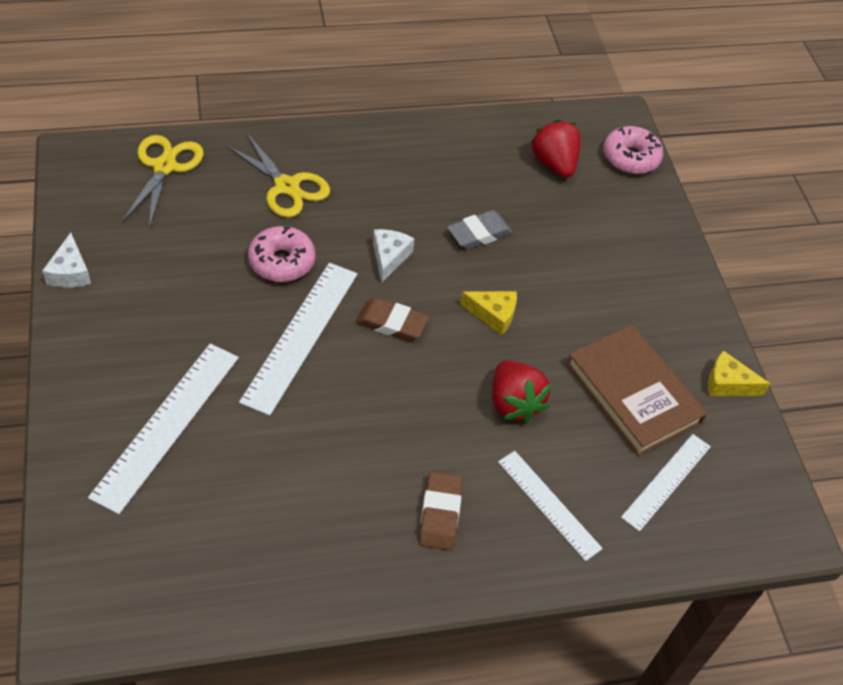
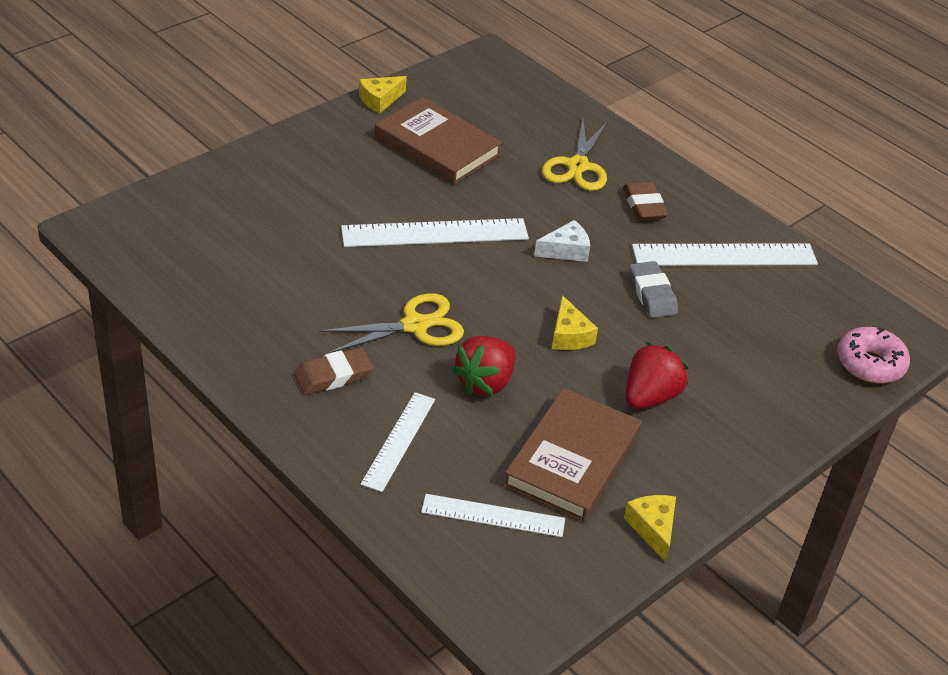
camera: 60 degrees right, 10 degrees down
(70, 272) = (380, 100): white cheese -> yellow cheese
(164, 167) = (526, 99): yellow scissors -> yellow scissors (415, 325)
(167, 425) = (290, 200): white ruler -> white ruler (724, 255)
(179, 267) = (437, 146): none -> brown book
(282, 262) = (497, 194): pink donut -> none
(391, 323) = (497, 278): brown eraser -> brown eraser (644, 205)
(479, 234) = (652, 294): grey eraser -> grey eraser turned 45 degrees clockwise
(554, 164) = (795, 313): red strawberry -> red strawberry (650, 396)

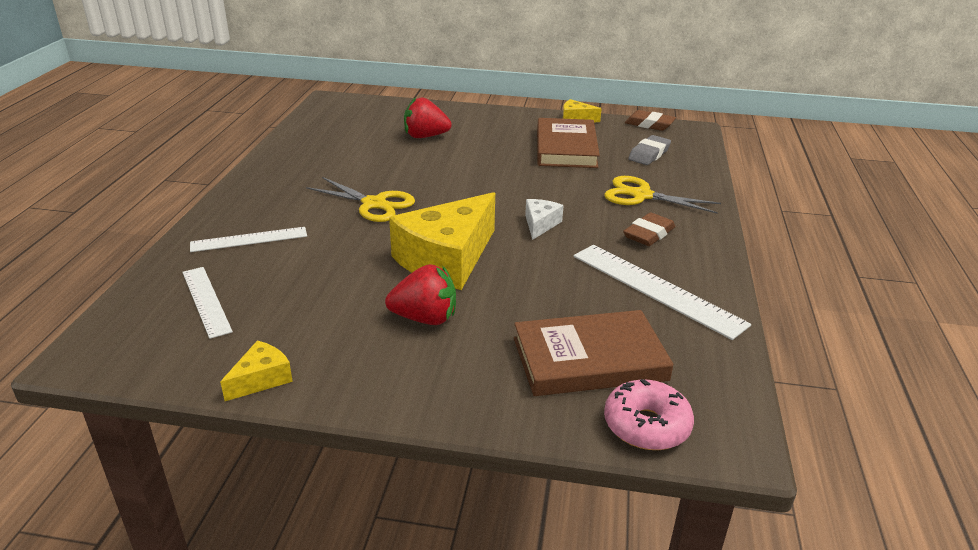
camera: 55 degrees right, 10 degrees down
(333, 376) = (288, 198): brown eraser -> brown eraser (649, 124)
(435, 233) = (478, 177): white ruler -> none
(485, 382) = (349, 247): red strawberry -> red strawberry (425, 136)
(566, 250) = (540, 224): white cheese -> white cheese turned 105 degrees counterclockwise
(569, 335) = (447, 259): yellow cheese -> yellow cheese, size x2.22
(572, 459) = (305, 311): brown book -> brown book (589, 359)
(578, 166) = (641, 195): yellow scissors -> yellow scissors turned 45 degrees clockwise
(652, 294) = (550, 275): grey eraser -> grey eraser (649, 154)

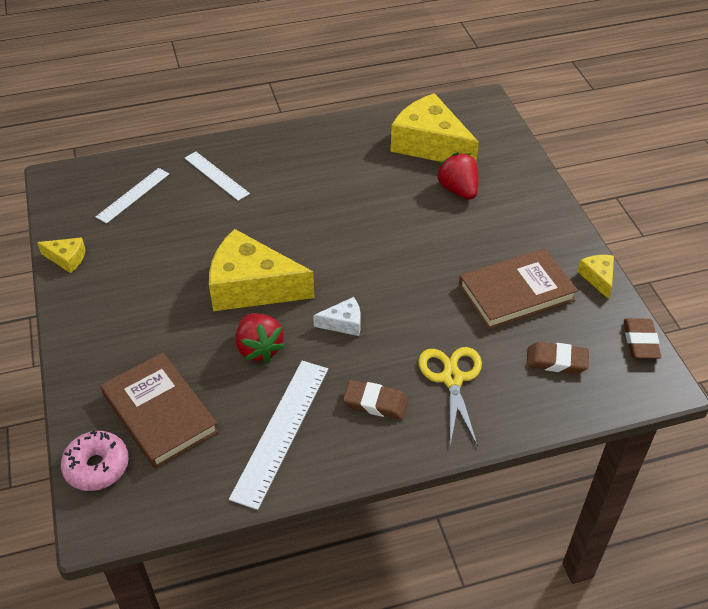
camera: 65 degrees right, 15 degrees up
(353, 132) = (430, 145): none -> yellow cheese
(374, 204) = (310, 213): yellow scissors -> none
(425, 318) = (166, 306): red strawberry -> red strawberry (259, 348)
(649, 154) = (556, 361): grey eraser -> brown eraser

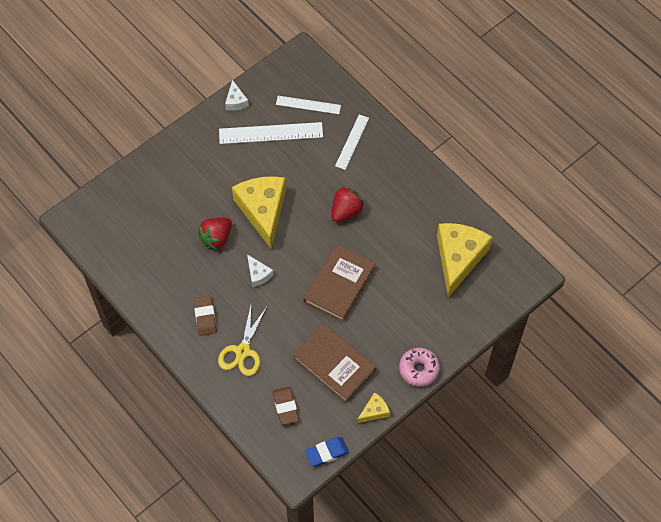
camera: 65 degrees right, 15 degrees up
(67, 259) = (236, 101): yellow cheese -> white cheese
(97, 466) = (101, 200): pink donut -> pink donut (419, 369)
(160, 413) = (148, 211): brown book -> brown book (339, 285)
(281, 431) = (163, 276): white ruler -> white ruler (271, 133)
(452, 378) = (243, 351): yellow scissors -> yellow scissors turned 135 degrees clockwise
(458, 190) = (418, 294): red strawberry -> red strawberry (346, 211)
(640, 342) = (327, 453): brown eraser -> blue eraser

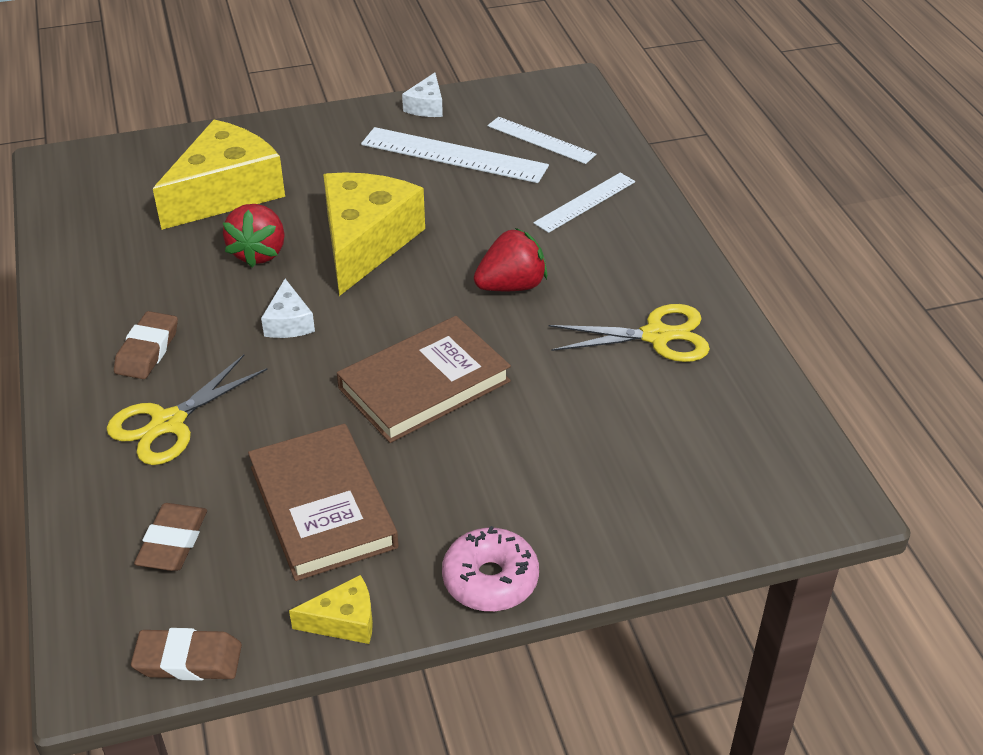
camera: 25 degrees right, 20 degrees down
(216, 238) = (259, 253): red strawberry -> red strawberry turned 60 degrees counterclockwise
(327, 453) = (188, 660): blue eraser -> brown eraser
(424, 215) = (656, 336): none -> yellow scissors
(458, 258) = (688, 421): yellow cheese -> yellow cheese (226, 192)

